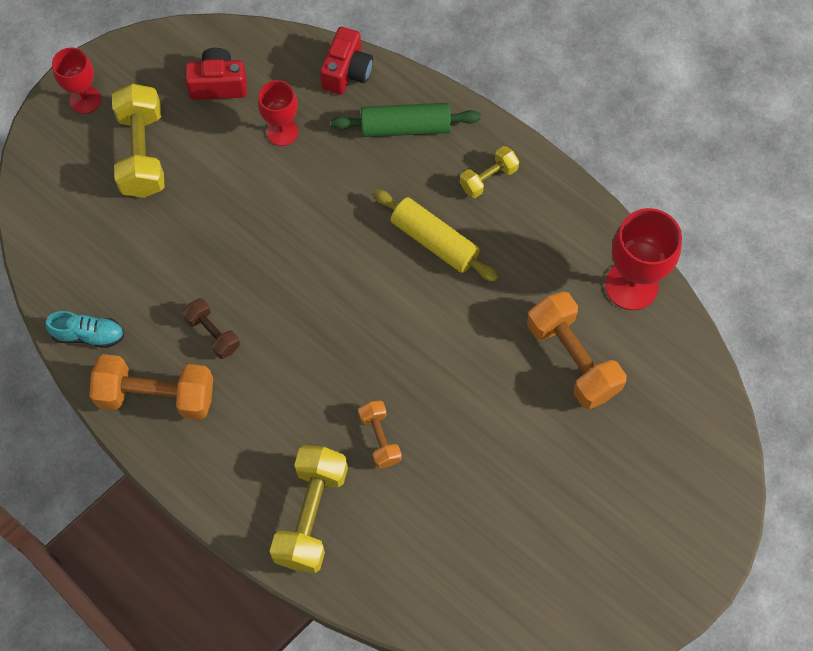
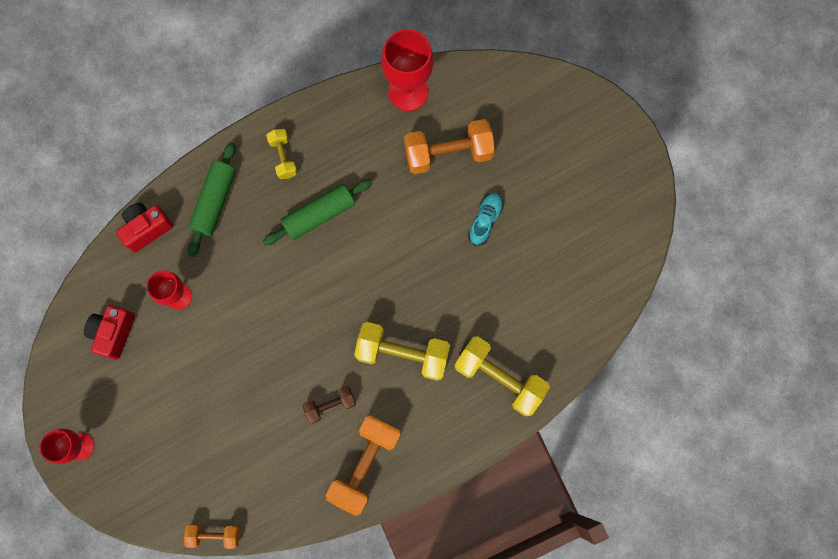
camera: 70 degrees left, 10 degrees up
(88, 335) = (294, 503): turquoise shoe -> turquoise shoe (485, 220)
(142, 153) = (150, 413): yellow dumbbell -> yellow dumbbell (402, 354)
(347, 72) = (147, 229): red camera -> red camera turned 75 degrees counterclockwise
(380, 438) = (459, 309): orange dumbbell -> orange dumbbell (215, 535)
(434, 241) = (319, 215): yellow rolling pin -> green rolling pin

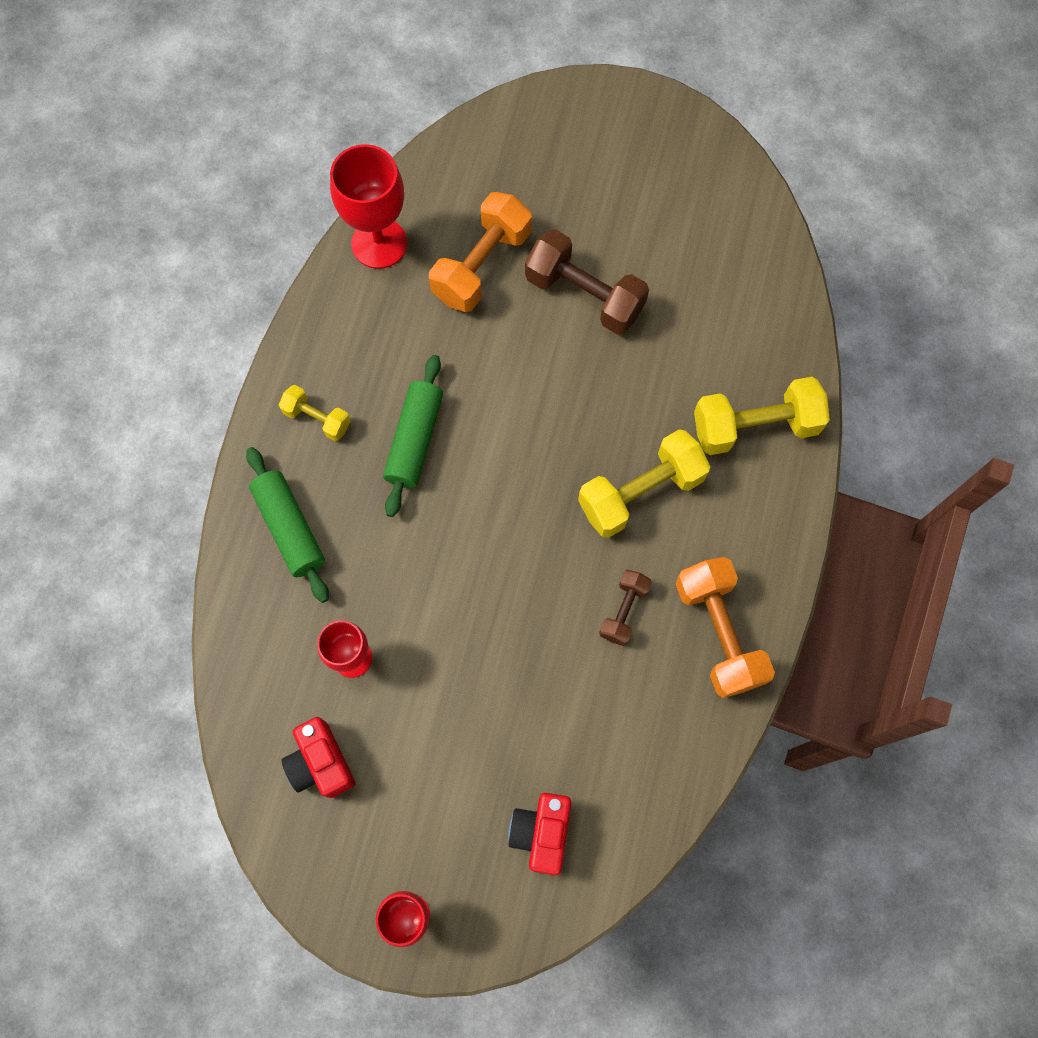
camera: 45 degrees left, 5 degrees down
(147, 229) = (244, 623): red camera -> red camera (541, 833)
(215, 535) = (646, 855): orange dumbbell -> none
(485, 220) = (584, 295): turquoise shoe -> brown dumbbell

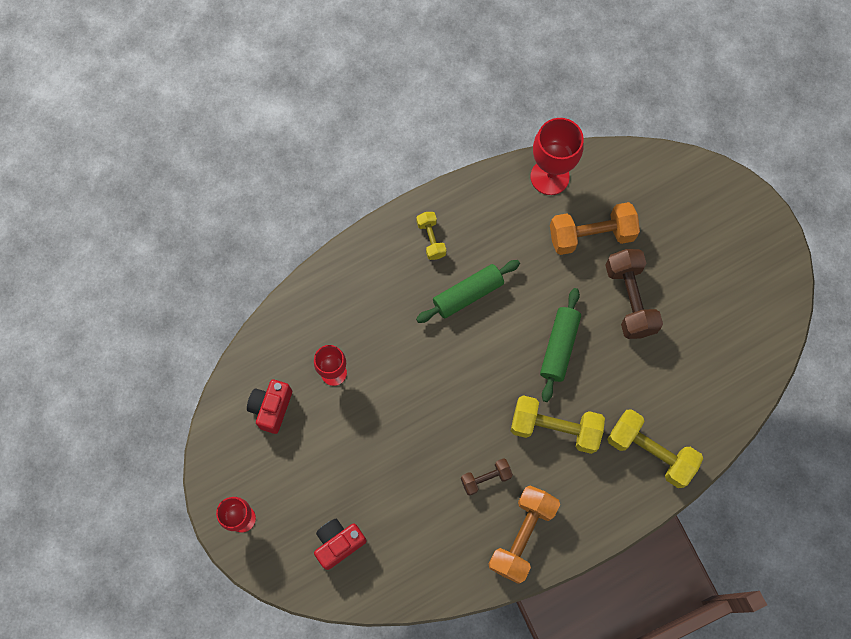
camera: 45 degrees right, 0 degrees up
(290, 528) = (366, 282): green rolling pin -> green rolling pin (559, 347)

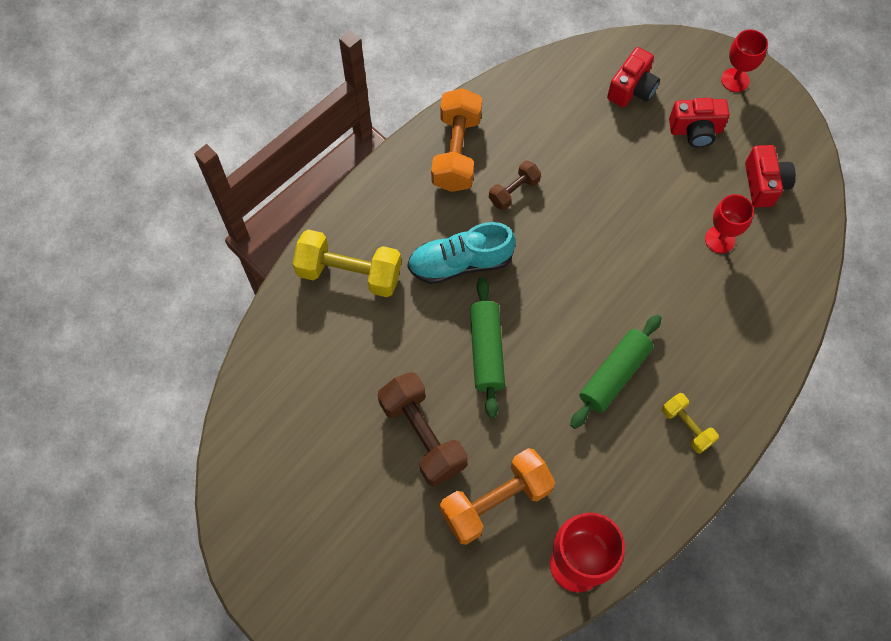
camera: 160 degrees right, 5 degrees down
(303, 480) = (695, 131): none -> red camera
(554, 428) = (460, 263): yellow dumbbell -> turquoise shoe

